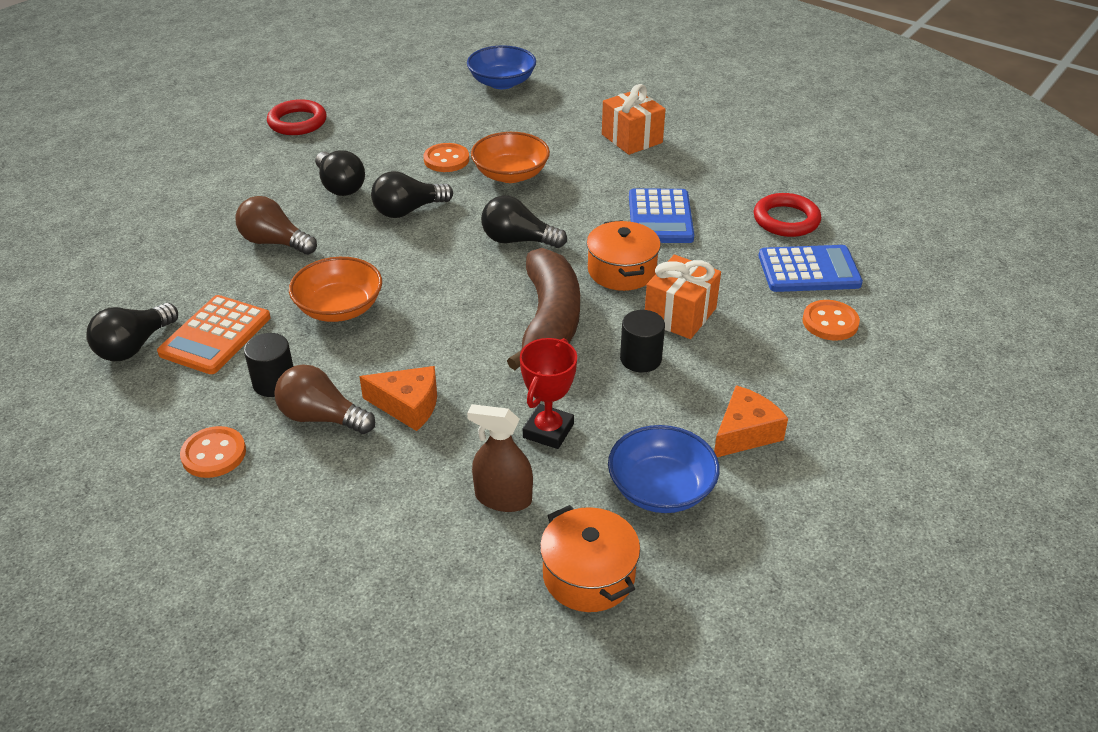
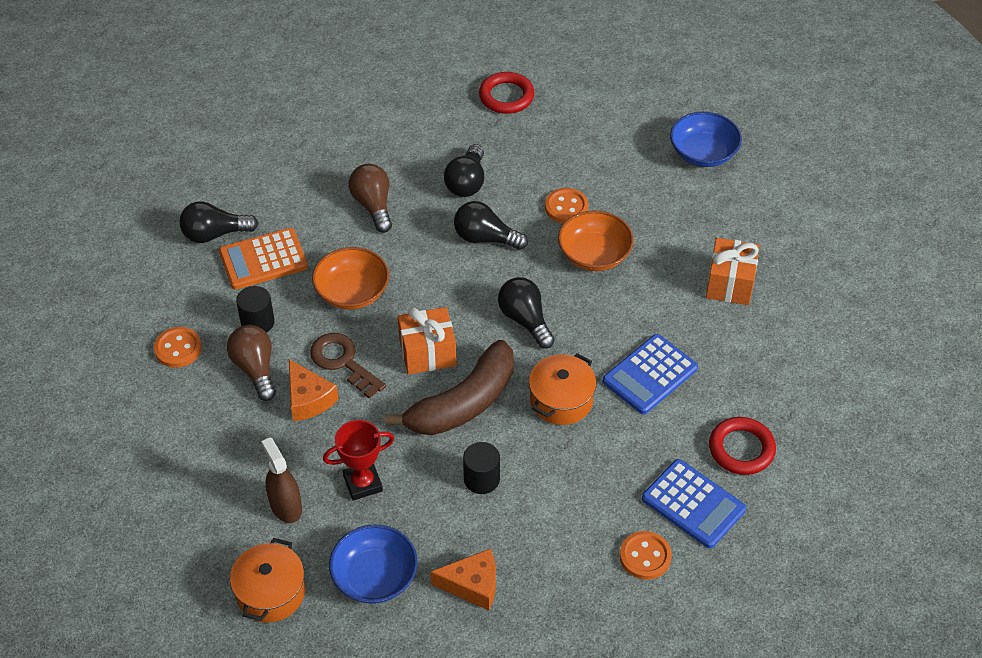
camera: 45 degrees right, 10 degrees up
(401, 359) = (343, 362): none -> brown key
(680, 315) = (552, 467): orange gift -> orange gift (427, 353)

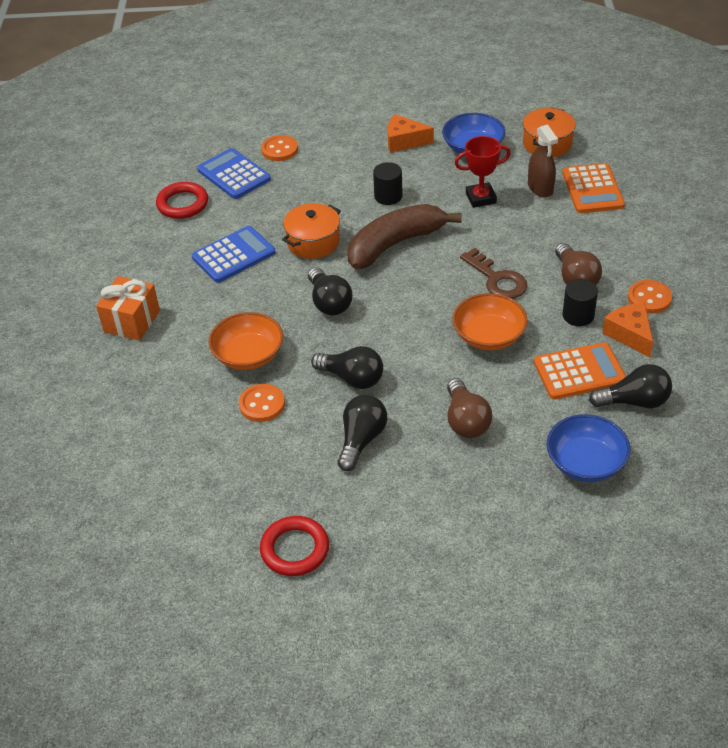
camera: 170 degrees left, 5 degrees down
(218, 508) = (592, 189): none -> orange calculator
(308, 399) = (526, 254): orange cheese -> orange cheese (630, 334)
(427, 353) = (421, 282): orange gift -> none
(703, 153) = (94, 455): blue bowl -> blue bowl (585, 462)

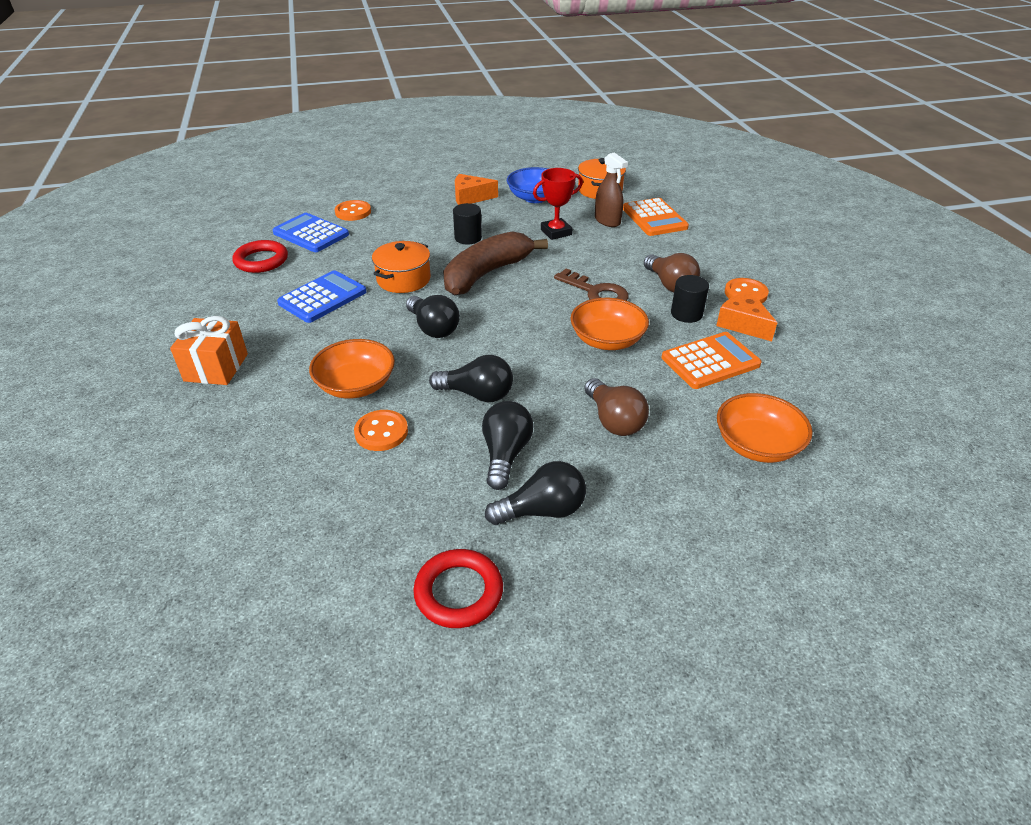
camera: 15 degrees left, 5 degrees down
(585, 462) = (757, 445): blue bowl -> orange bowl
(634, 401) = (777, 381): black light bulb -> black light bulb (542, 510)

